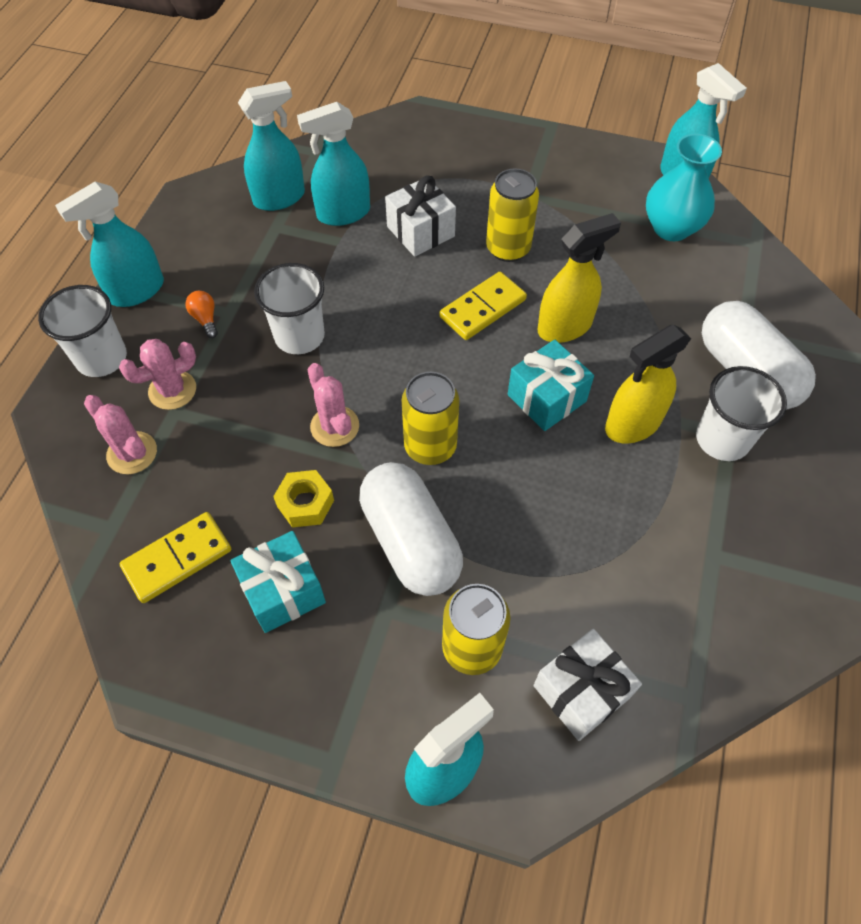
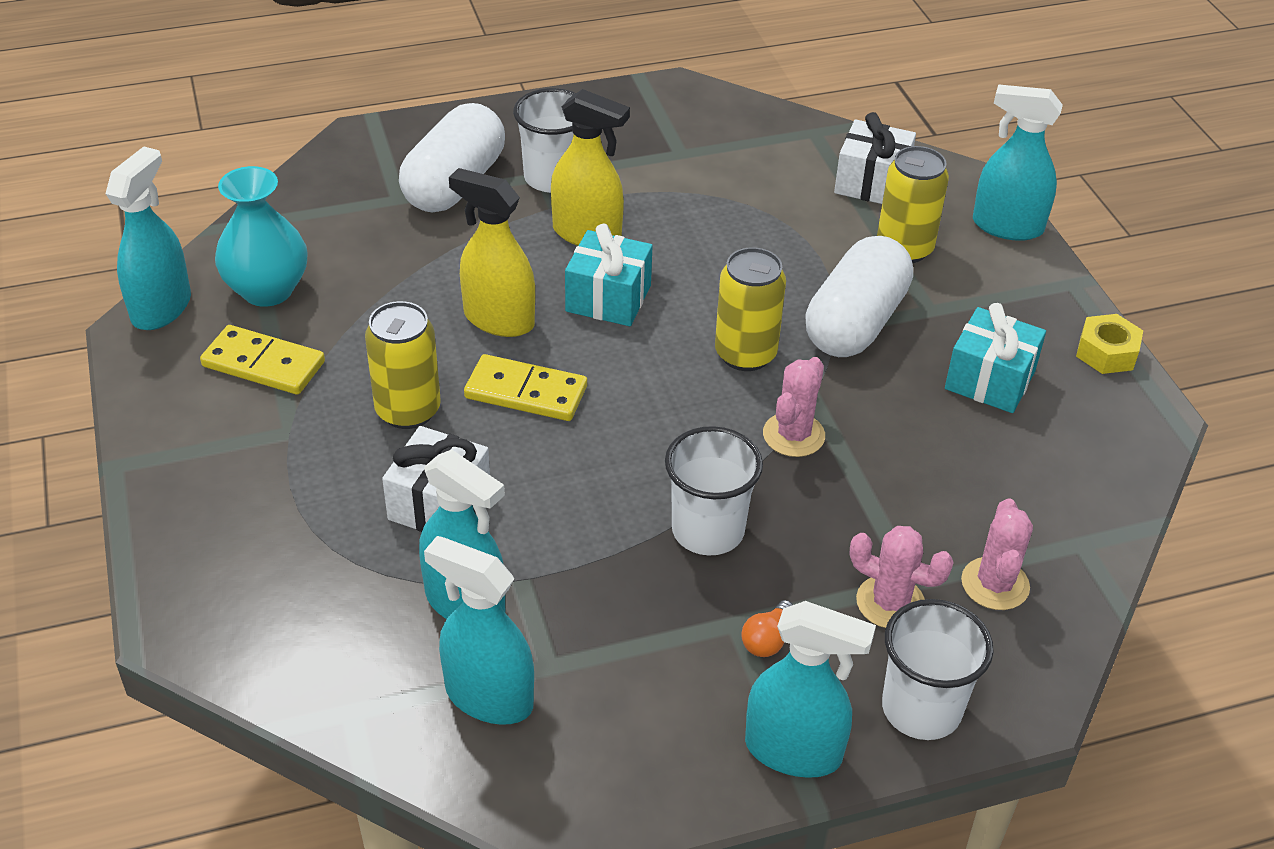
camera: 125 degrees left, 15 degrees down
(177, 558) = (1047, 470): yellow domino -> yellow domino (263, 364)
(305, 503) = (897, 411): yellow nut -> yellow nut (1106, 353)

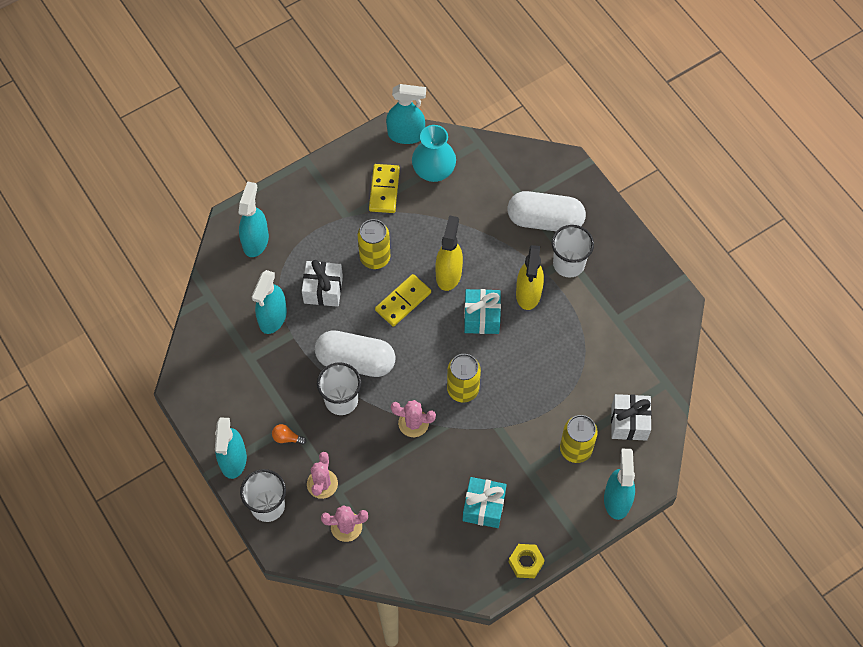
camera: 75 degrees right, 20 degrees up
(488, 697) = (228, 341): turquoise spray bottle -> turquoise spray bottle (255, 241)
(526, 392) = (403, 301): yellow domino -> yellow domino turned 45 degrees clockwise
(855, 323) = (505, 435): white capsule -> white capsule (356, 361)

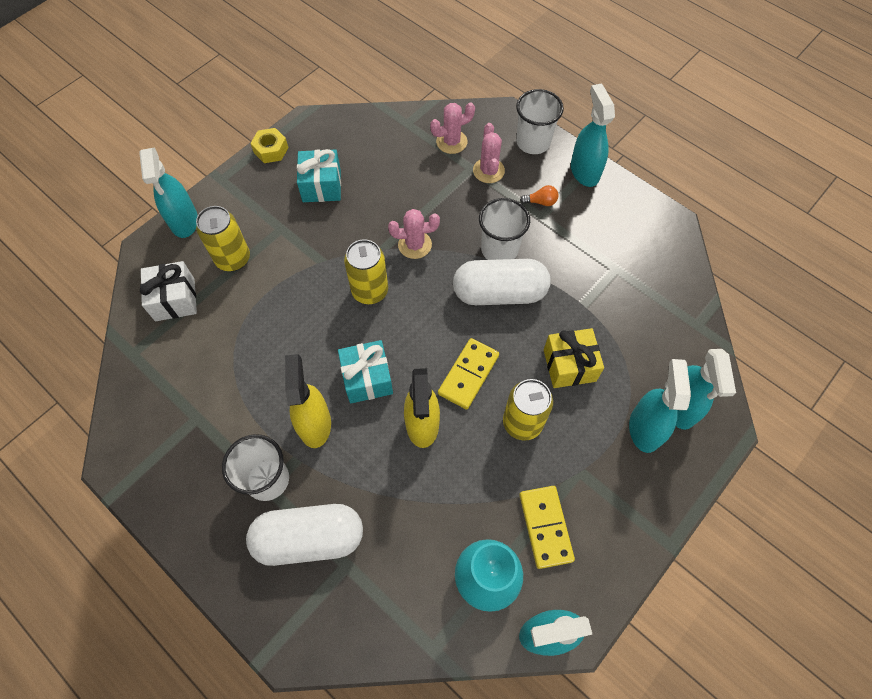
camera: 165 degrees right, 0 degrees up
(272, 318) = (612, 318): turquoise spray bottle -> turquoise spray bottle (644, 428)
(323, 289) = (569, 365): white gift -> yellow gift

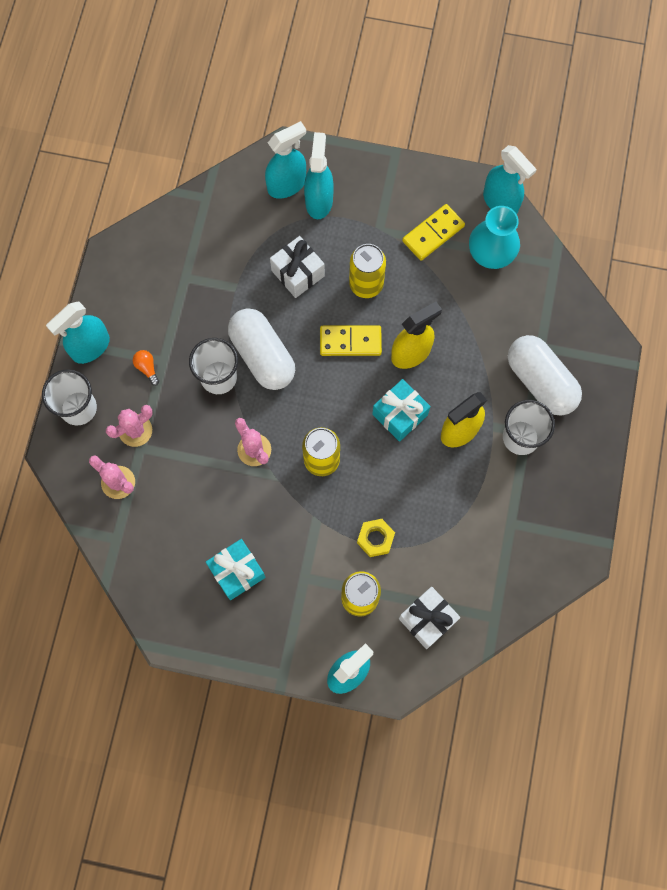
camera: 120 degrees left, 10 degrees up
(271, 150) = (222, 650): yellow nut -> yellow nut (375, 539)
(569, 365) = (298, 273): yellow gift -> white gift
(644, 428) = (319, 201): turquoise spray bottle -> turquoise spray bottle turned 120 degrees clockwise

